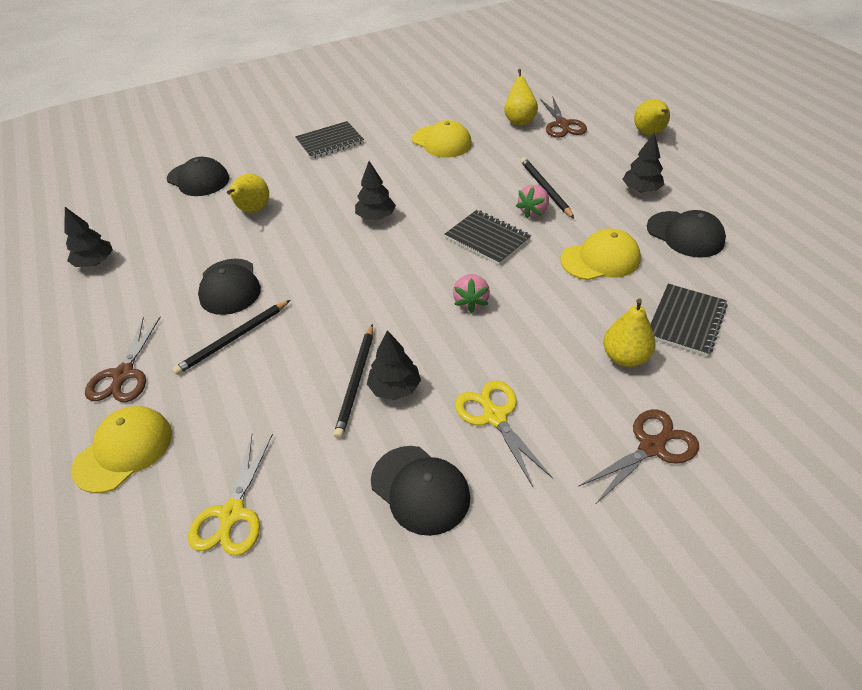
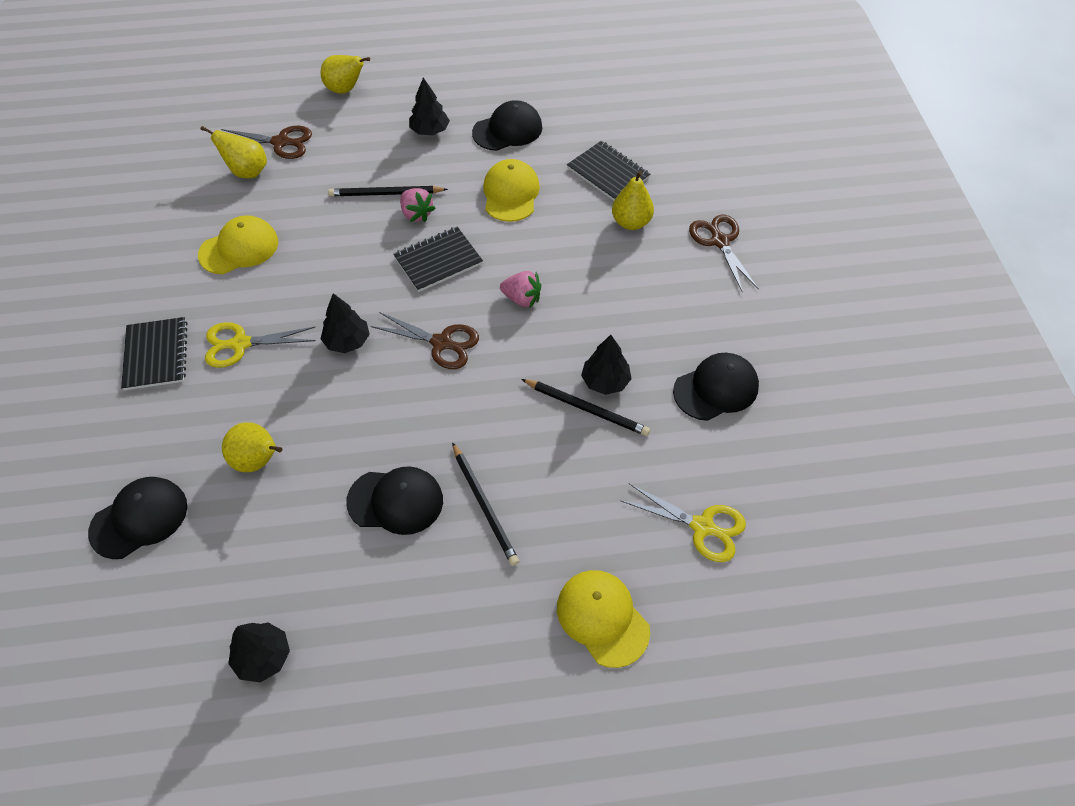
camera: 75 degrees left, 10 degrees up
(123, 375) = (494, 619): brown scissors -> brown scissors (442, 343)
(494, 416) = (660, 322): yellow scissors -> yellow scissors (240, 344)

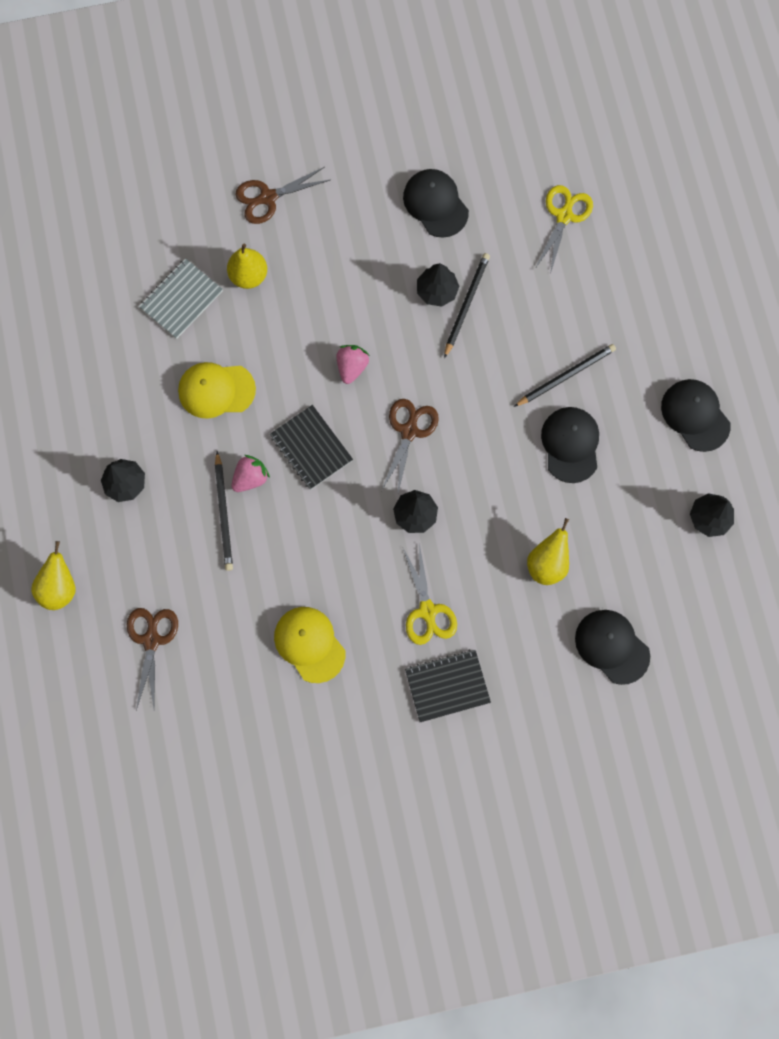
camera: 95 degrees left, 20 degrees up
(247, 172) = (199, 665): yellow pear -> none
(507, 130) = (121, 403): black cap -> black cap (695, 415)
(602, 618) = (646, 284): yellow cap -> none
(608, 173) = (181, 299): black notebook -> grey notebook

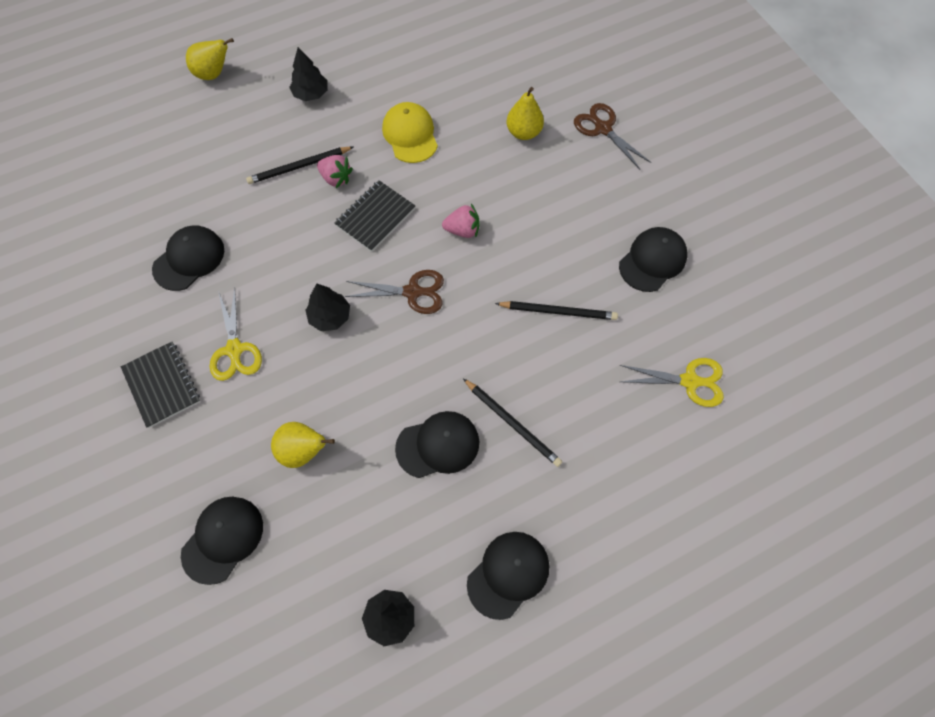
camera: 75 degrees right, 10 degrees down
(151, 639) = (178, 143): brown scissors -> none
(181, 299) = (485, 91): grey notebook -> none
(309, 644) = (189, 259): yellow cap -> black cap
(427, 611) = (235, 350): yellow scissors -> yellow scissors turned 75 degrees counterclockwise
(437, 291) = (563, 282): black tree -> none

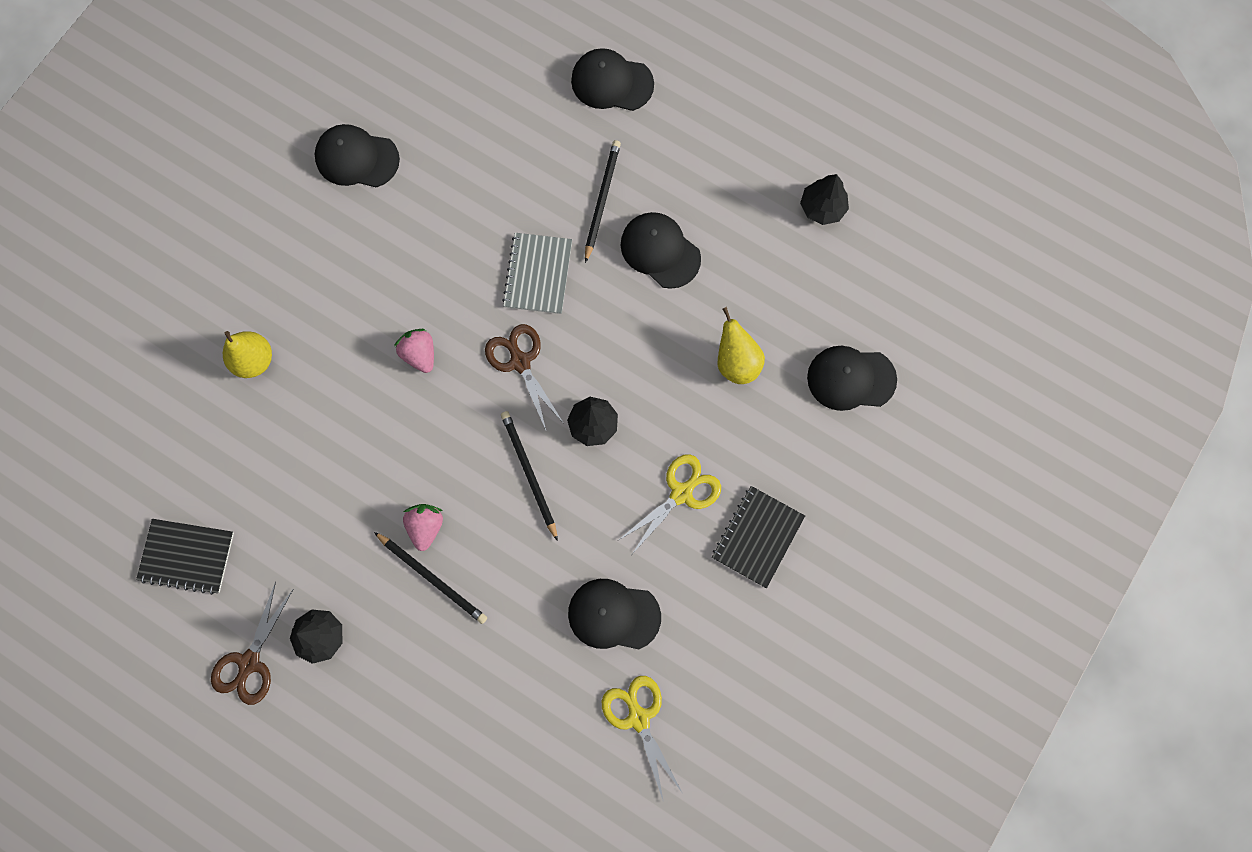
camera: 120 degrees left, 10 degrees up
(214, 74) = (351, 782): yellow pear -> none
(375, 217) = (452, 453): black notebook -> black notebook (187, 556)
(410, 135) = (322, 482): yellow cap -> none
(476, 340) = (538, 274): none -> grey notebook
(508, 574) = (732, 138): black cap -> black cap (612, 82)
(558, 311) = (464, 216): black pencil -> black pencil (529, 473)
(602, 128) = (205, 281): brown scissors -> brown scissors (249, 663)
(690, 381) = (472, 74): yellow scissors -> yellow scissors (638, 717)

